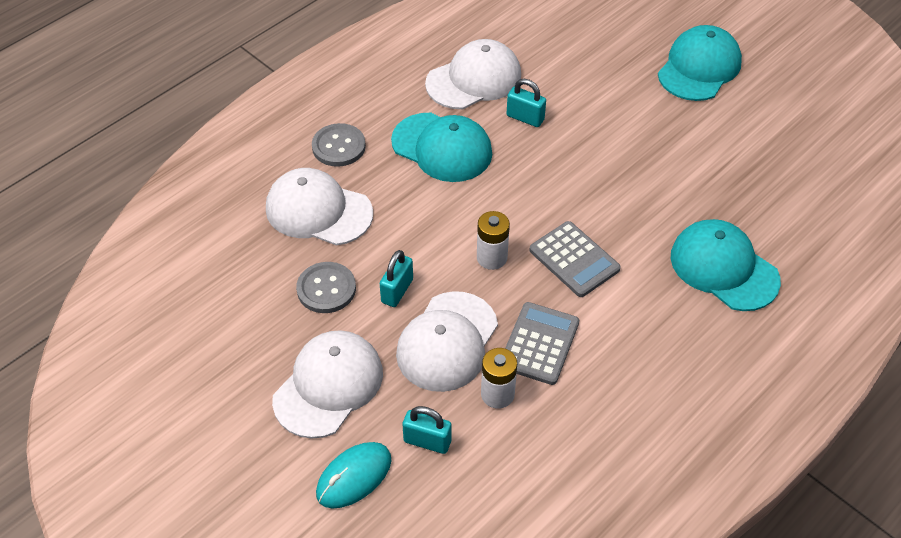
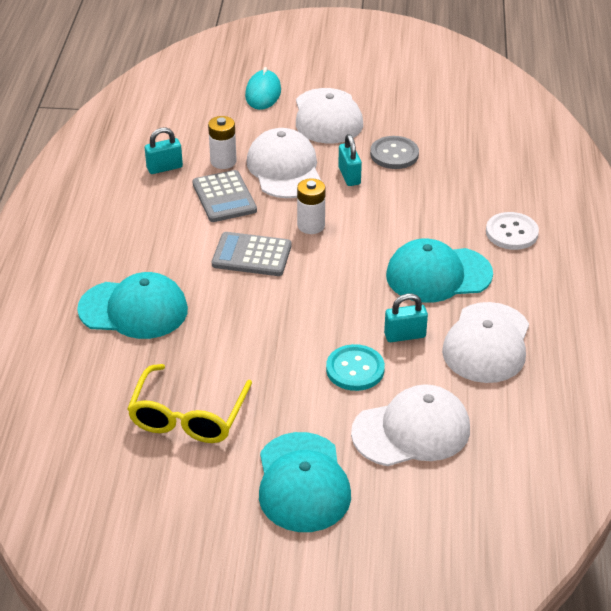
camera: 140 degrees right, 10 degrees down
(318, 211) = (463, 189): white cap -> white cap (411, 431)
(338, 146) = (511, 233): grey button -> white button
(427, 441) = (240, 123): turquoise padlock -> turquoise padlock (164, 168)
(589, 115) = (355, 369): none -> turquoise button
(744, 152) = (188, 416): none -> yellow glasses

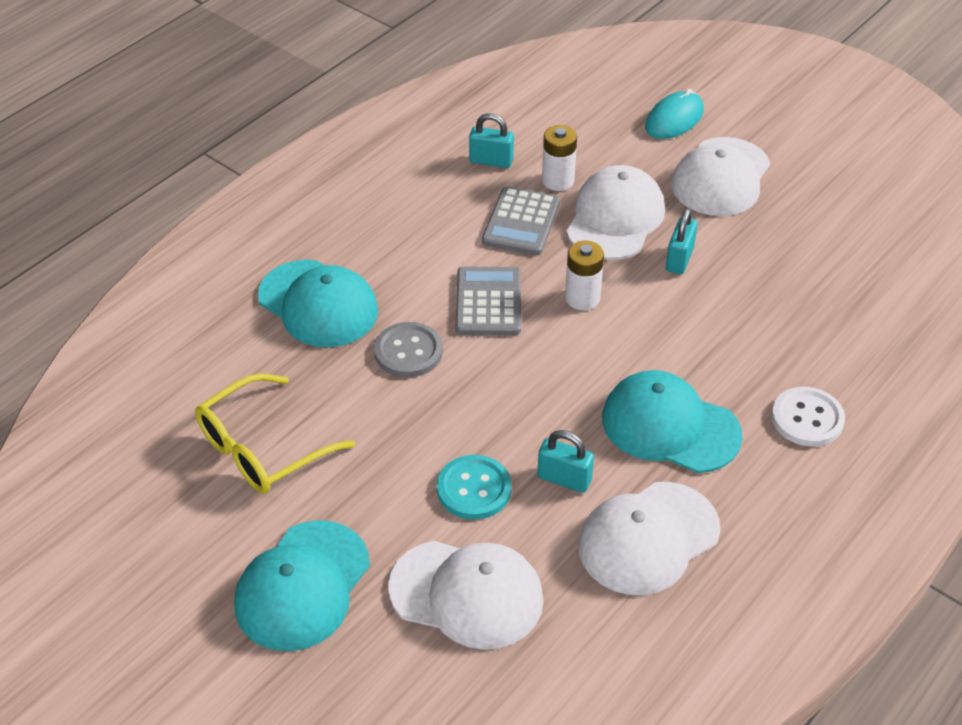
camera: 35 degrees right, 5 degrees up
(252, 255) = (488, 302): grey calculator -> grey calculator turned 45 degrees clockwise
(394, 154) = (756, 256): grey button -> grey button (408, 352)

